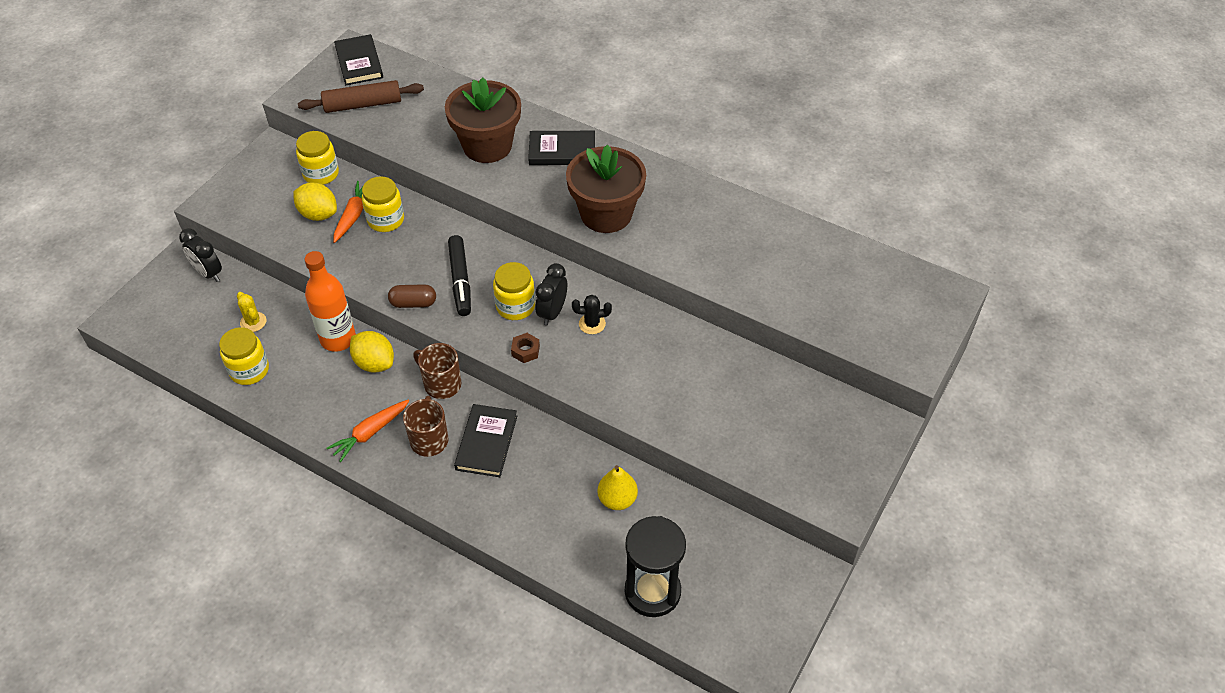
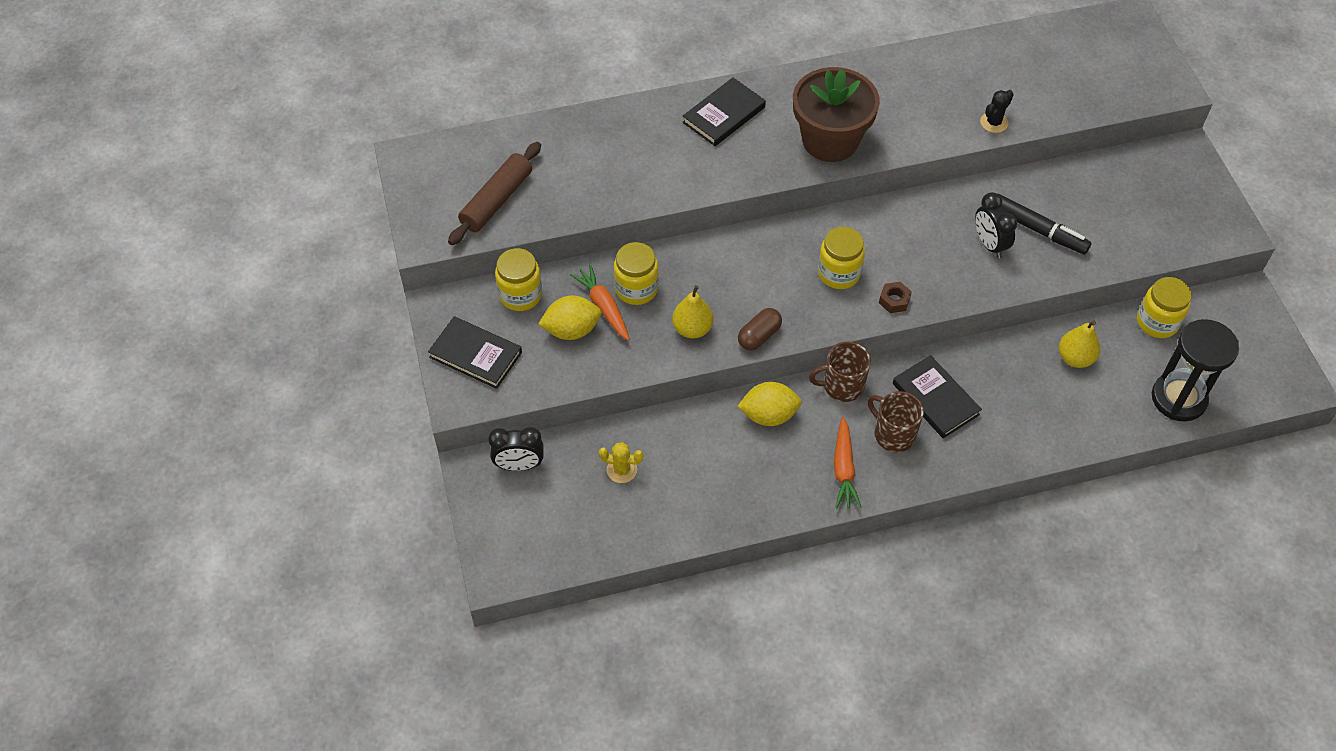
camera: 45 degrees left, 5 degrees up
(249, 370) = (678, 509): yellow jar -> yellow jar (1157, 322)
(338, 339) = (712, 422): orange bottle -> none
(359, 62) = (434, 166): black book -> black book (475, 355)
(382, 267) = (692, 329): none -> yellow pear
(460, 280) = (768, 288): black marker -> black marker (1038, 230)
(487, 146) = (658, 156): brown flower pot -> none
(552, 313) = (872, 255): black clock -> black clock (989, 244)
(592, 324) = (911, 240): black cactus -> black cactus (994, 122)

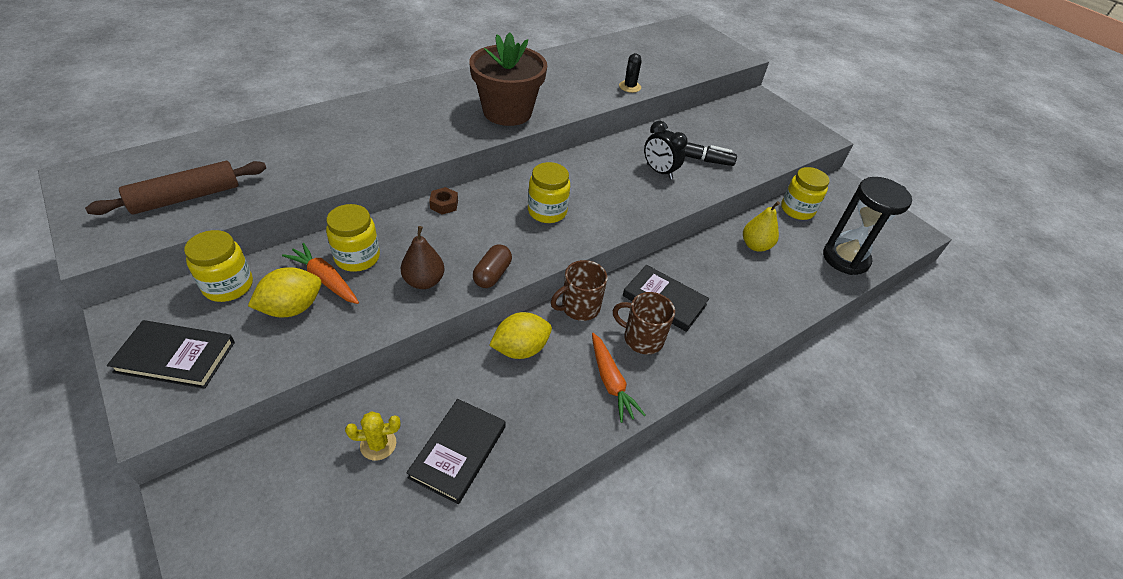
camera: 25 degrees left, 10 degrees down
(496, 200) = (186, 197): brown rolling pin -> brown rolling pin turned 45 degrees clockwise
(519, 465) = (250, 472): black clock -> none
(692, 329) = (424, 281): yellow pear -> brown pear
(724, 115) = (409, 106): black book -> black book (458, 452)
(894, 300) = (603, 223): brown nut -> brown nut (444, 204)

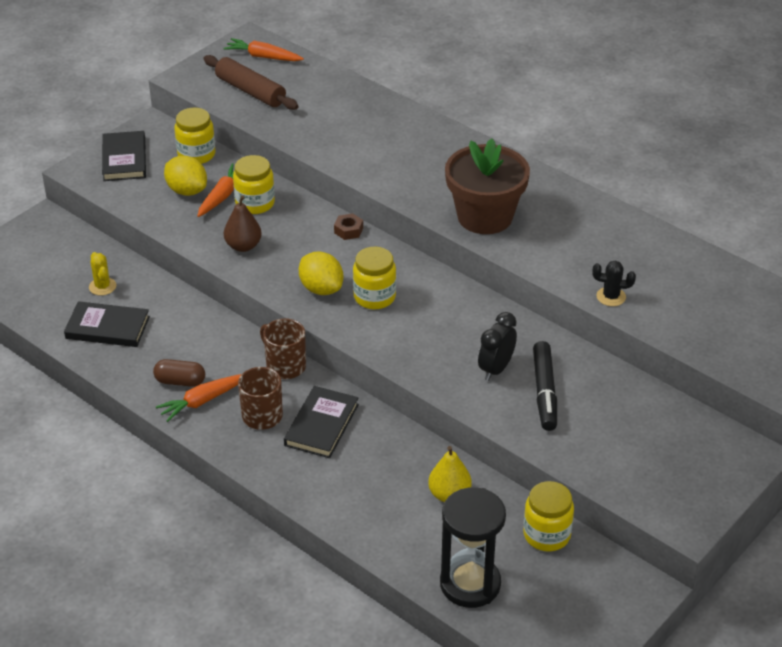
camera: 80 degrees right, 5 degrees down
(127, 174) = (263, 57): none -> orange carrot
(492, 274) = (269, 282): brown capsule -> brown capsule (180, 381)
(520, 349) = (219, 338): yellow lemon -> yellow lemon (321, 289)

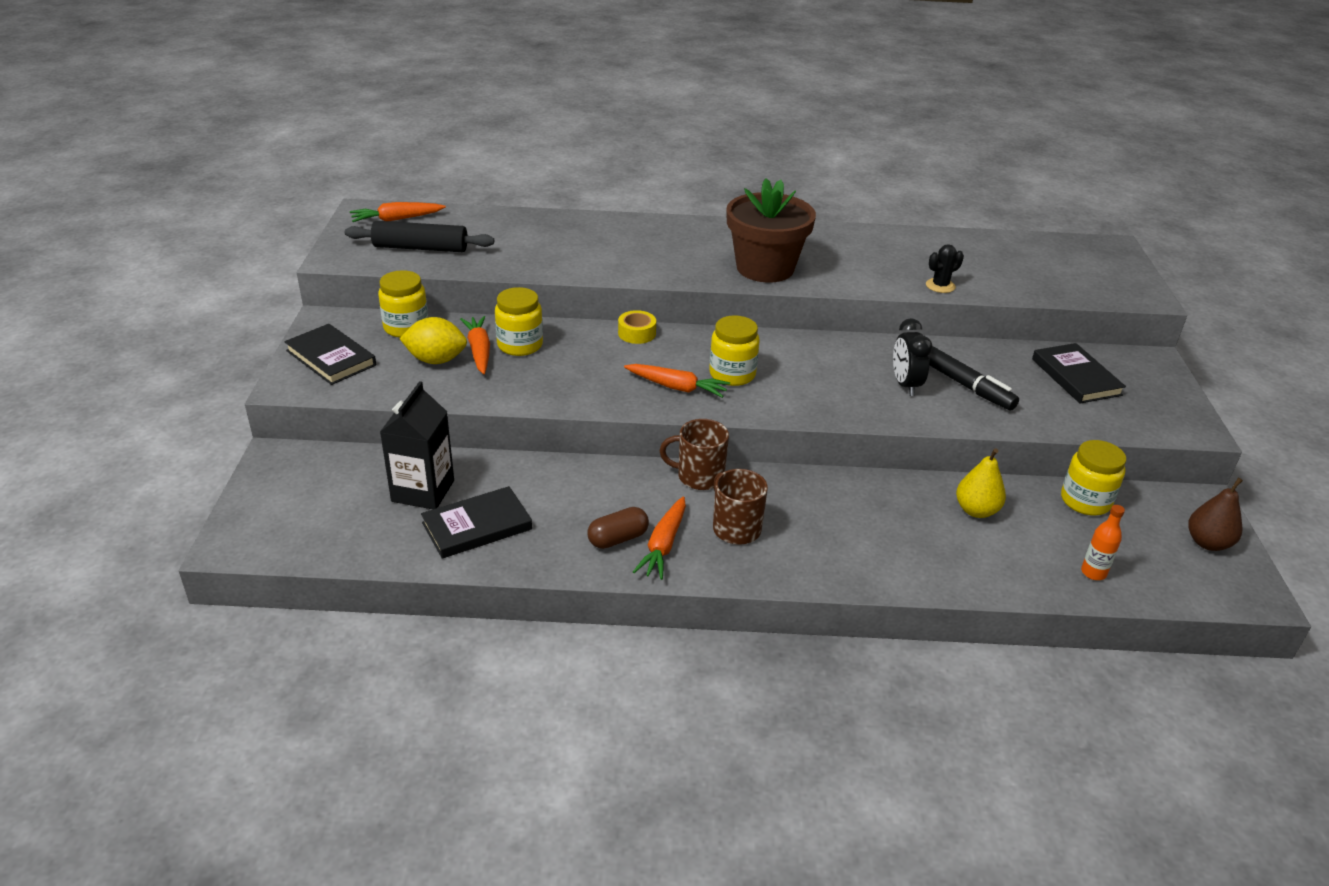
camera: 40 degrees left, 5 degrees down
(102, 286) = (423, 491): yellow cactus -> black carton
(243, 246) = (556, 383): brown pear -> brown pear (1207, 543)
(250, 91) = (420, 248): brown rolling pin -> black rolling pin
(321, 289) = (677, 387): yellow lemon -> orange carrot
(321, 425) = (798, 509): black book -> black book (1076, 377)
(348, 230) = (637, 333): brown nut -> yellow tape
(470, 584) = (1093, 573): black hourglass -> orange bottle

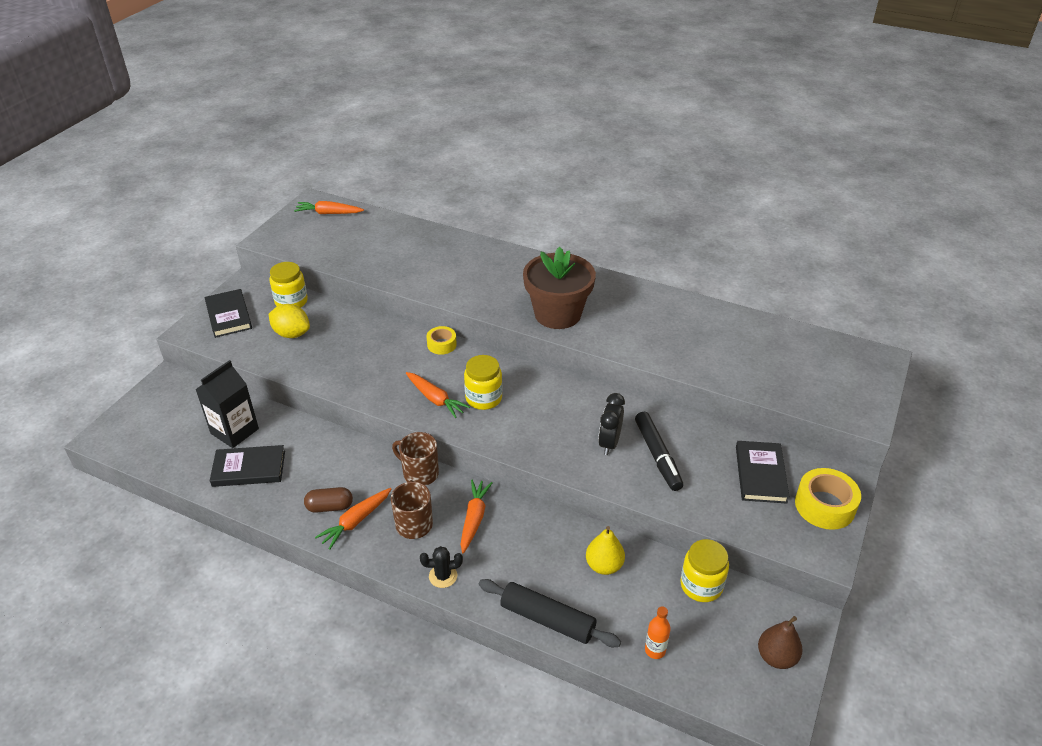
camera: 25 degrees right, 5 degrees up
(420, 248) = (326, 242): black rolling pin -> black rolling pin (547, 619)
(479, 350) = (324, 333): orange carrot -> orange carrot (474, 518)
(520, 345) = (354, 335): yellow jar -> none
(940, 286) = (687, 363): black cactus -> black cactus (443, 576)
(1157, 389) = (824, 506): none -> yellow tape

